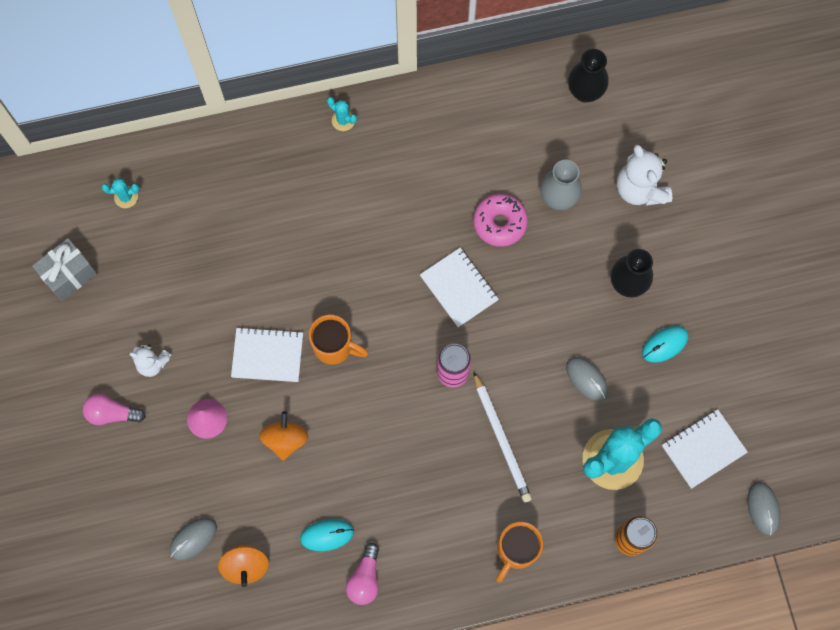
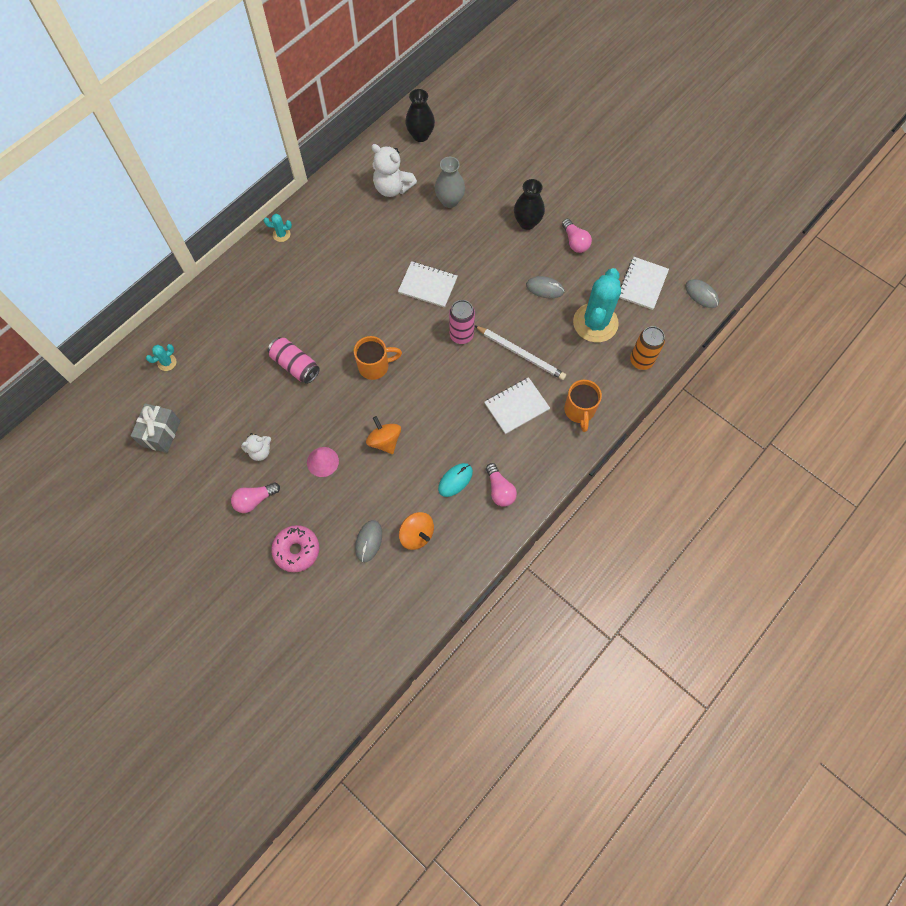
camera: 35 degrees left, 5 degrees down
(253, 289) = (295, 365): none -> pink can
(267, 355) = (335, 398): white notebook -> white notebook (516, 406)
(500, 223) = (425, 234): pink donut -> pink donut (297, 550)
(640, 189) = (494, 168): white teddy bear -> white teddy bear (392, 188)
(664, 344) = (575, 242): turquoise mouse -> pink light bulb

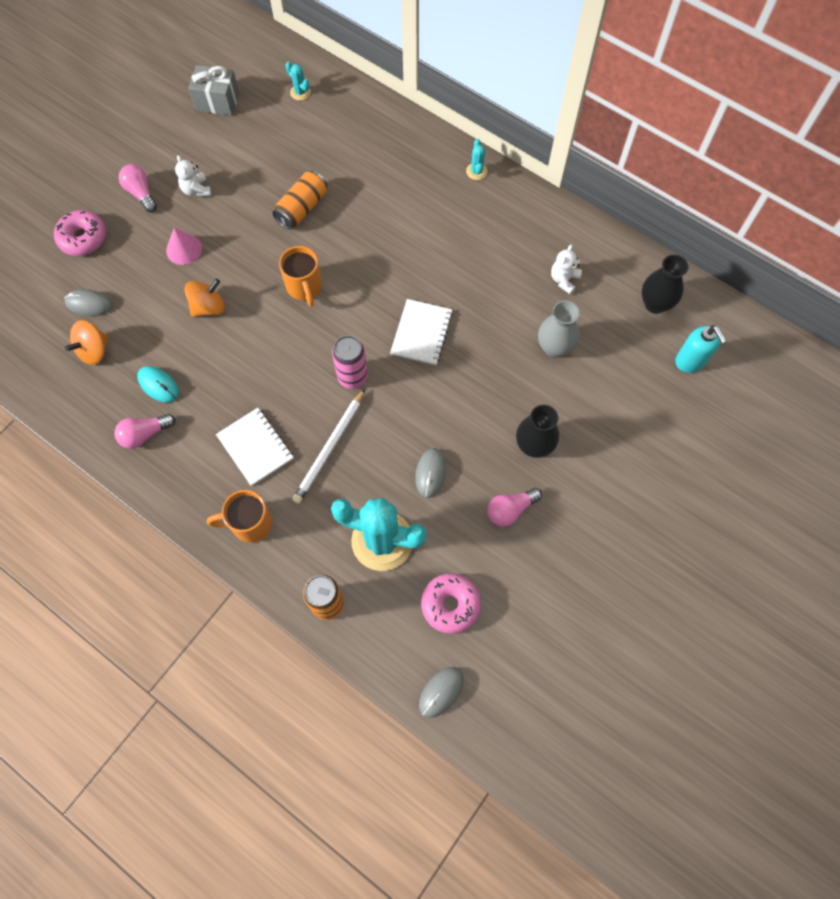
camera: 85 degrees right, 0 degrees up
(295, 365) = (302, 208): pink can -> orange can
(392, 188) = (564, 280): white teddy bear -> white teddy bear, size x0.59
(469, 122) = (690, 361): none -> turquoise soap dispenser
(642, 284) = (450, 605): white notebook -> pink donut

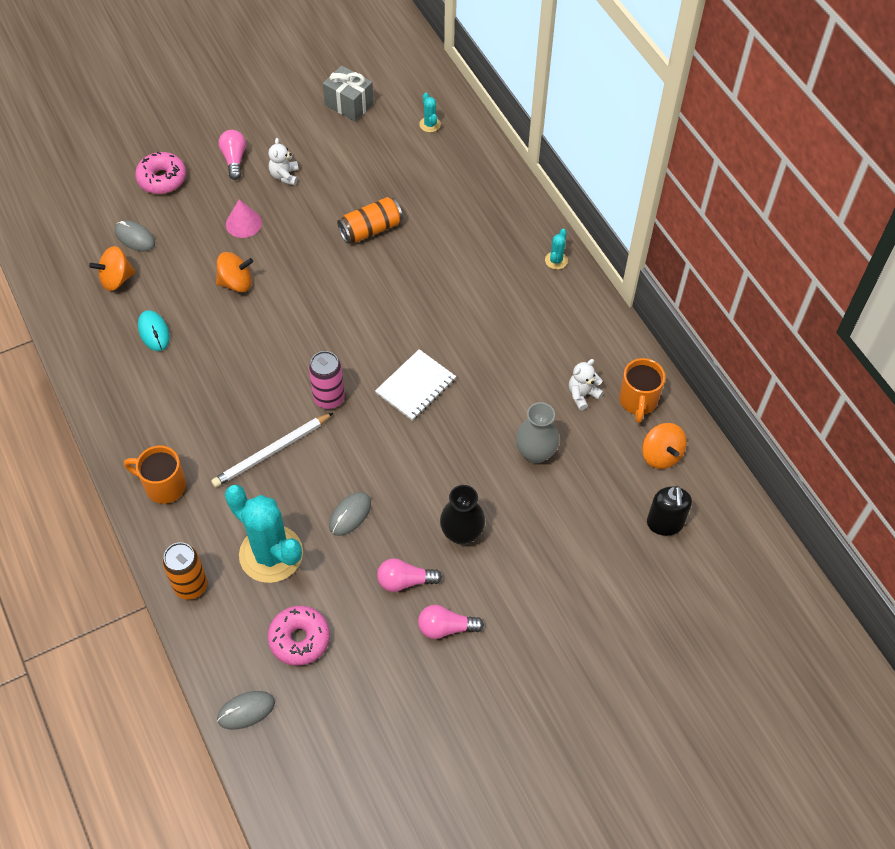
camera: 25 degrees right, 10 degrees down
(145, 434) = (118, 369): pink light bulb -> pink light bulb (446, 627)
(255, 447) = (206, 422): white notebook -> none
(304, 287) = (332, 300): orange mug -> orange mug (638, 401)
(655, 304) = (661, 455): black vase -> orange spinning top
(690, 361) = (665, 523): turquoise soap dispenser -> black soap dispenser

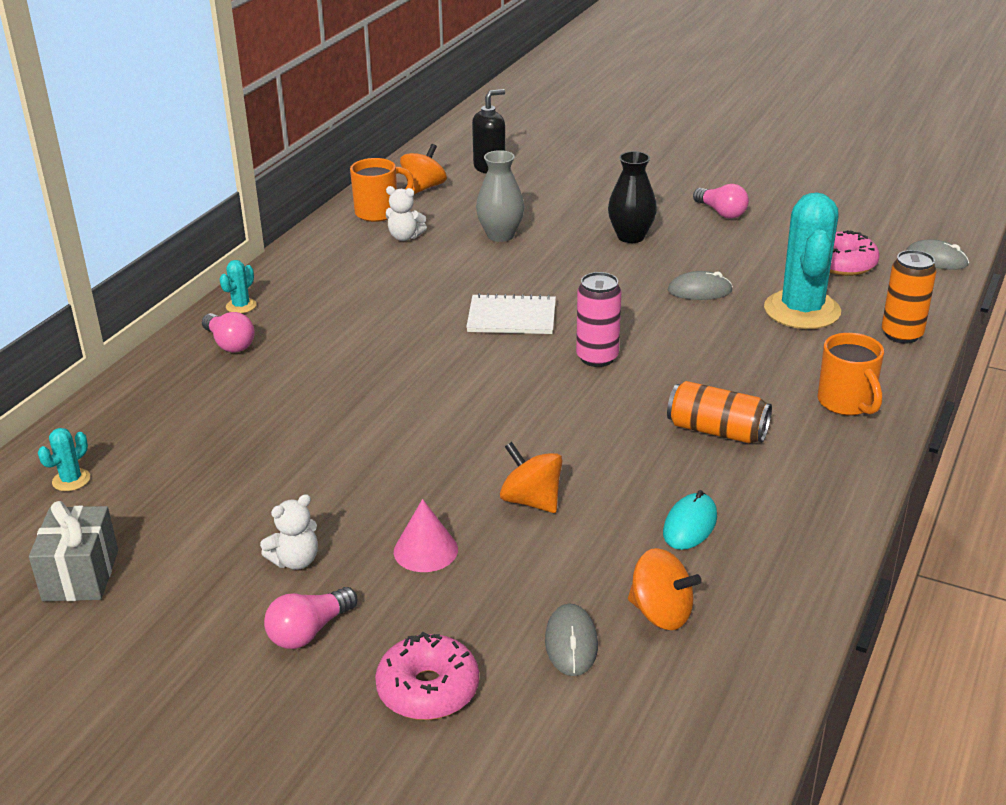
camera: 125 degrees left, 25 degrees down
(271, 452) = (707, 360): white pencil -> none
(370, 229) = (322, 440): orange can -> orange can (717, 431)
(405, 581) = (714, 242): pink light bulb -> pink light bulb (229, 344)
(556, 260) = (241, 306): turquoise cactus -> turquoise cactus turned 45 degrees counterclockwise

